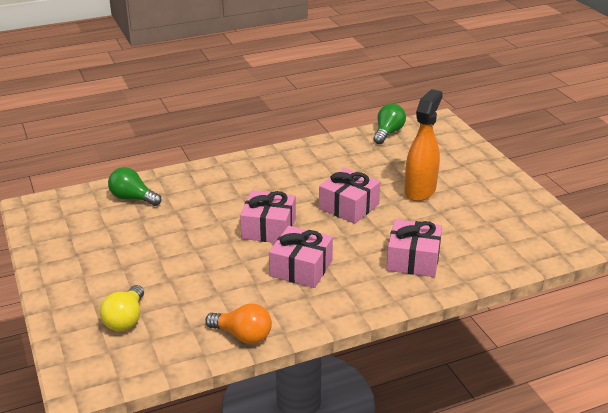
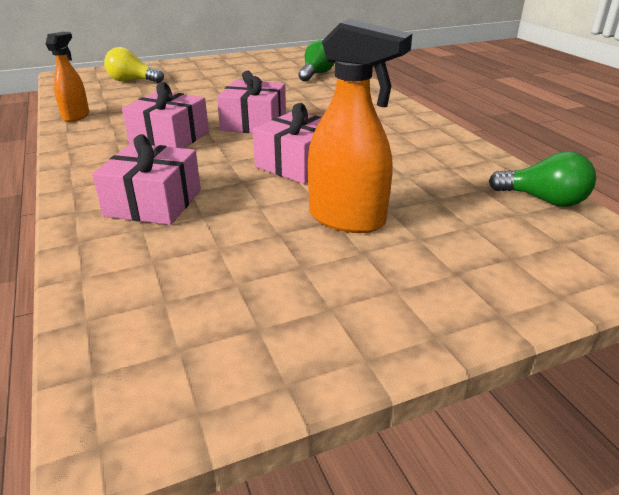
camera: 90 degrees right, 0 degrees up
(243, 335) = (76, 116): orange light bulb -> orange spray bottle

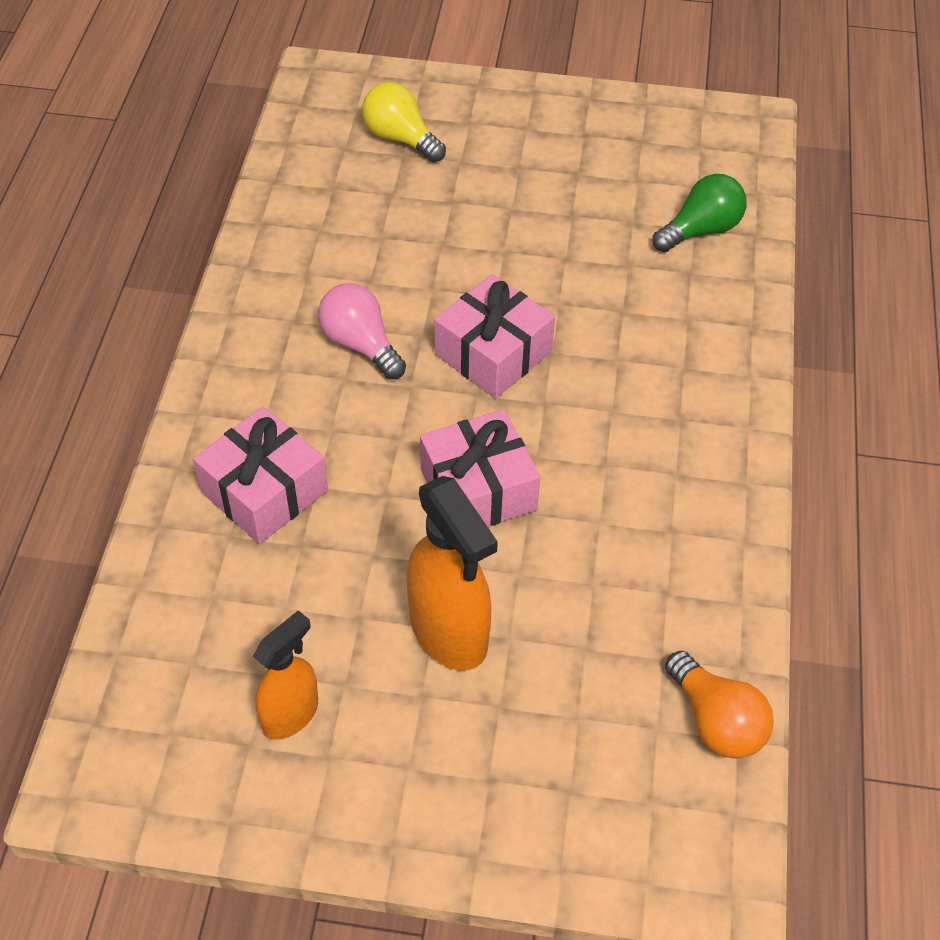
camera: 30 degrees right, 20 degrees up
(76, 116) = (274, 227): orange spray bottle -> orange spray bottle (291, 714)
(169, 138) = (360, 344): pink gift -> pink light bulb
(543, 200) = (716, 721): green light bulb -> orange light bulb

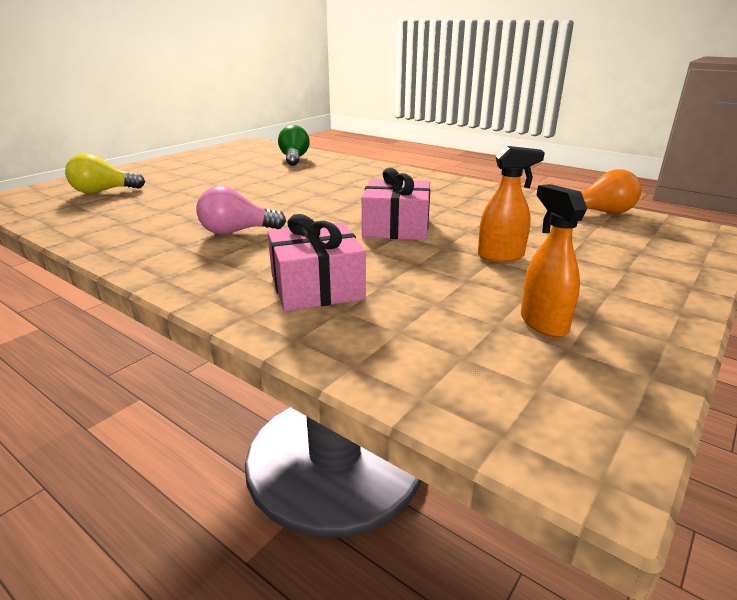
camera: 60 degrees left, 25 degrees down
(449, 632) = (501, 256): orange spray bottle -> orange spray bottle, size x0.62
(493, 353) = (301, 204): pink gift -> none

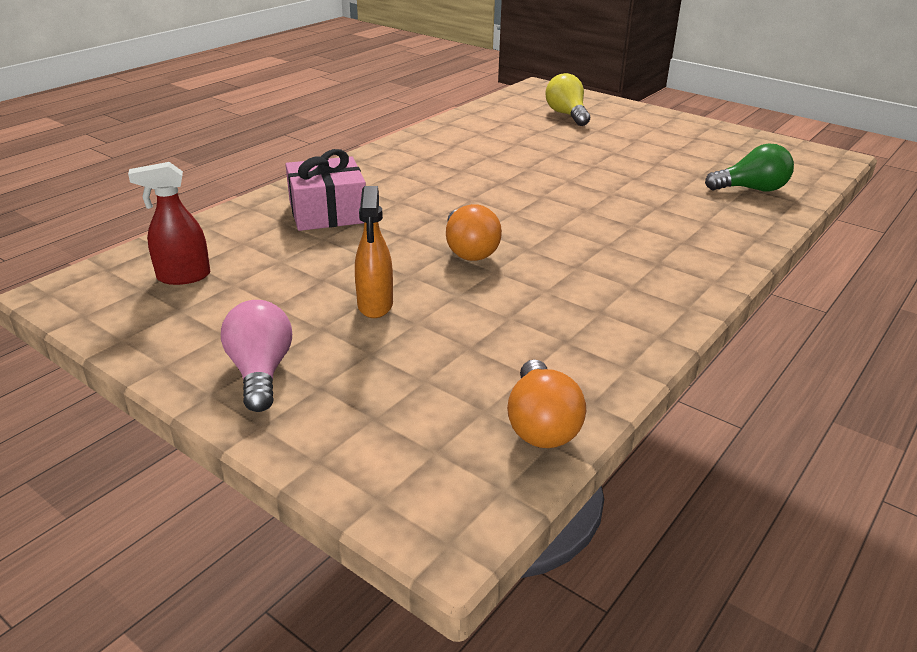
camera: 90 degrees right, 5 degrees up
(237, 232) = (456, 176): pink light bulb -> pink light bulb (260, 372)
(396, 227) = (469, 250): pink gift -> orange light bulb
(497, 359) = (183, 277): none -> red spray bottle
(543, 323) = (224, 305): orange spray bottle -> none

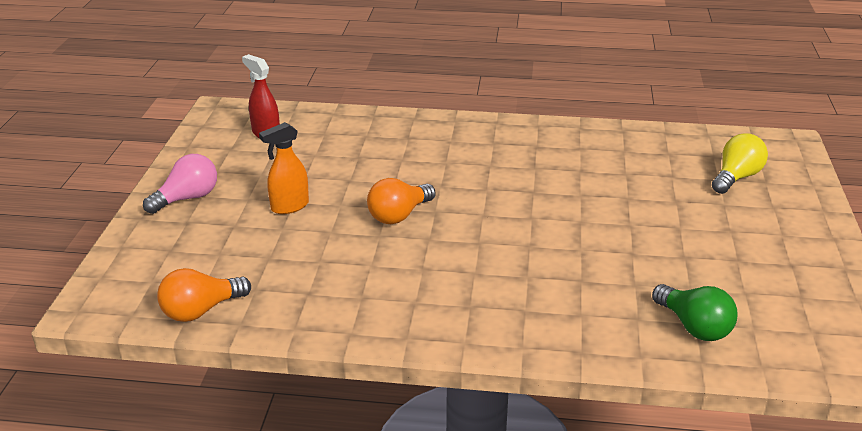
camera: 60 degrees right, 0 degrees up
(327, 212) = (397, 143): pink gift -> none

